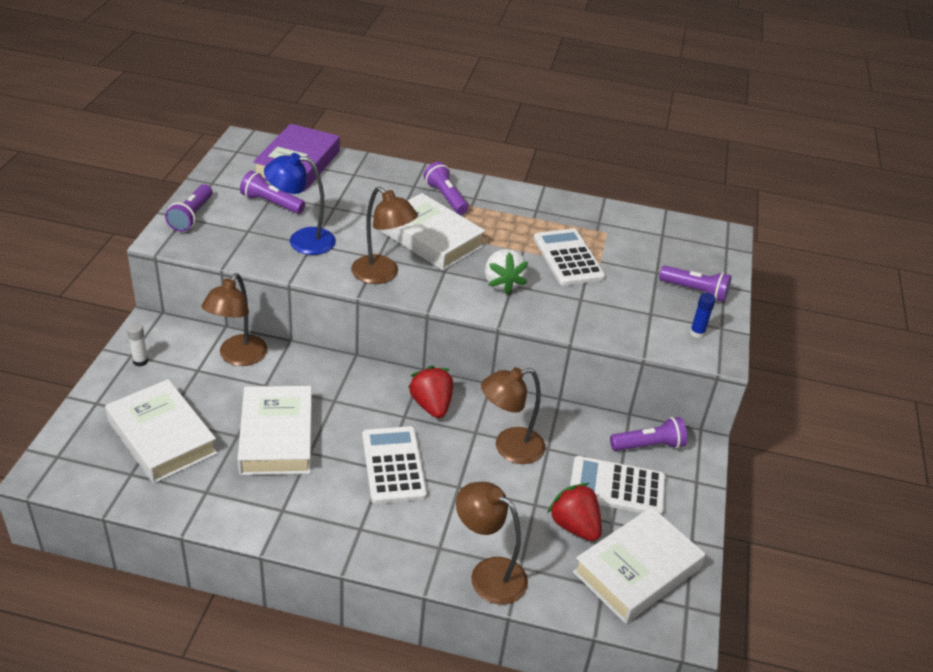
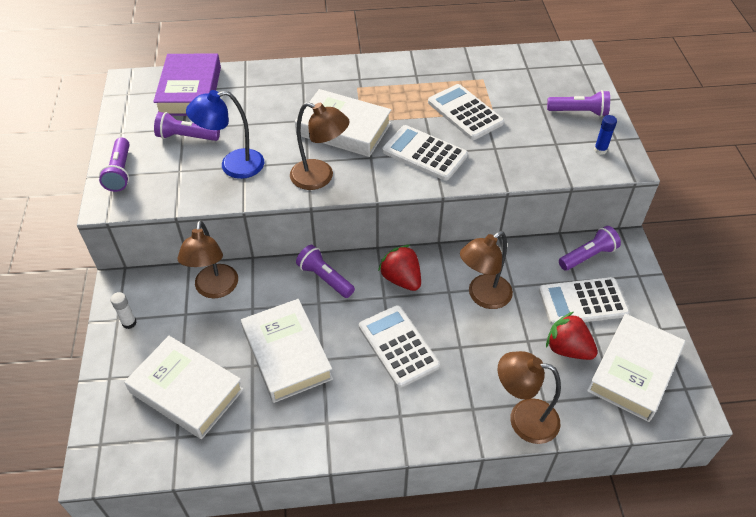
camera: 15 degrees left, 10 degrees up
(445, 197) = (335, 85): purple flashlight -> purple flashlight (325, 278)
(502, 283) = (424, 153): white strawberry -> white calculator

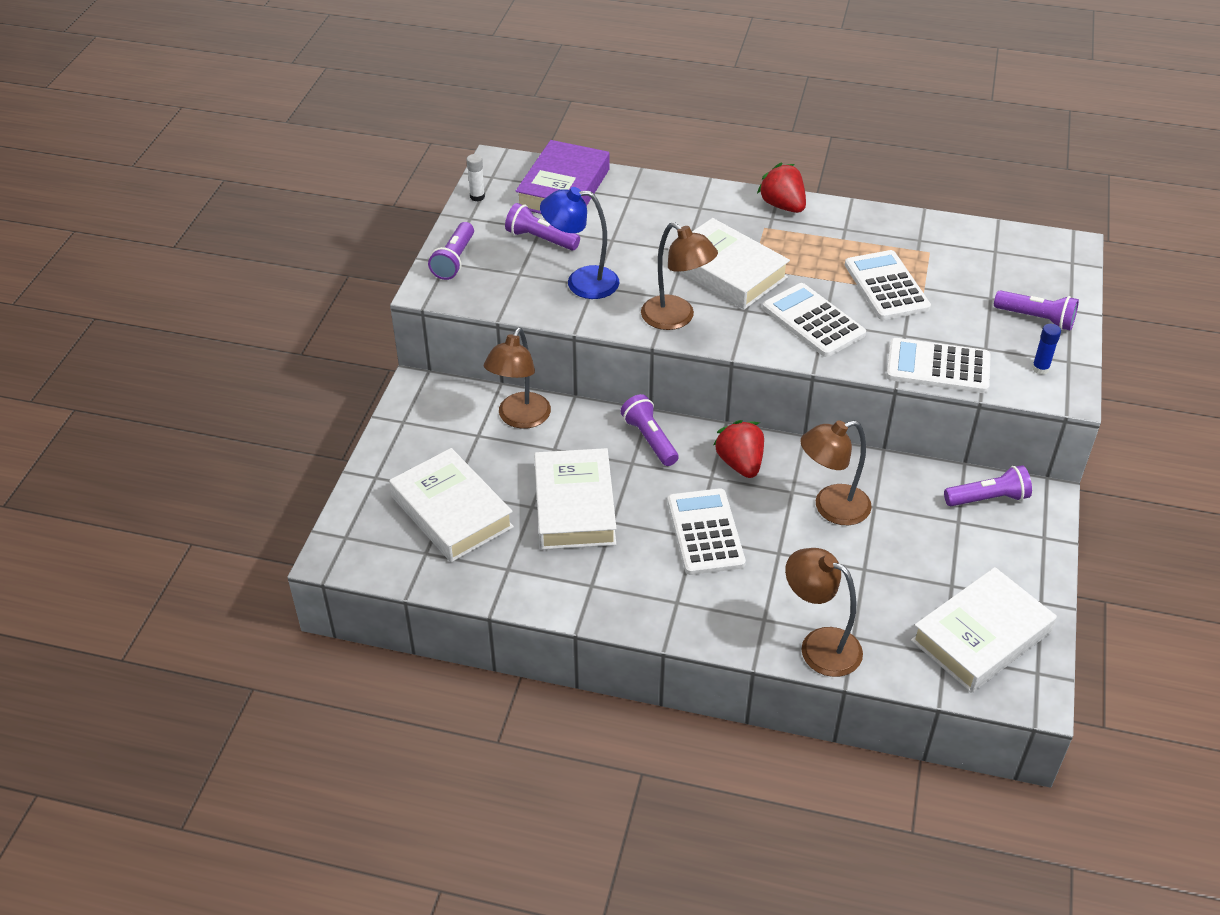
camera: 20 degrees right, 5 degrees down
(129, 323) = (414, 428): white glue stick -> white glue stick (477, 197)
(567, 349) = (909, 591): red strawberry -> red strawberry (782, 206)
(582, 302) = (954, 546): white calculator -> white calculator (938, 367)

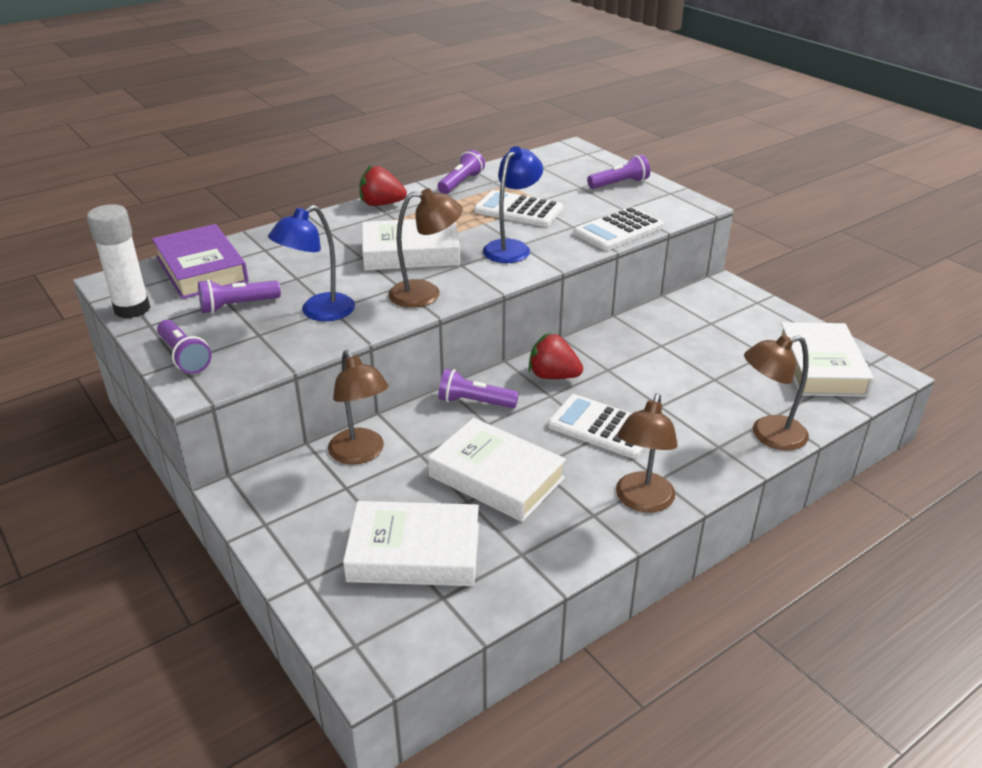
camera: 50 degrees left, 10 degrees down
(477, 197) = (132, 309): white glue stick -> white glue stick, size x2.11
(813, 321) = (511, 247): white calculator -> blue lamp
(831, 508) = (643, 362): brown lamp -> brown lamp (642, 501)
(988, 498) = (703, 303): purple flashlight -> purple flashlight (461, 183)
(1040, 369) = (665, 203): blue glue stick -> none

